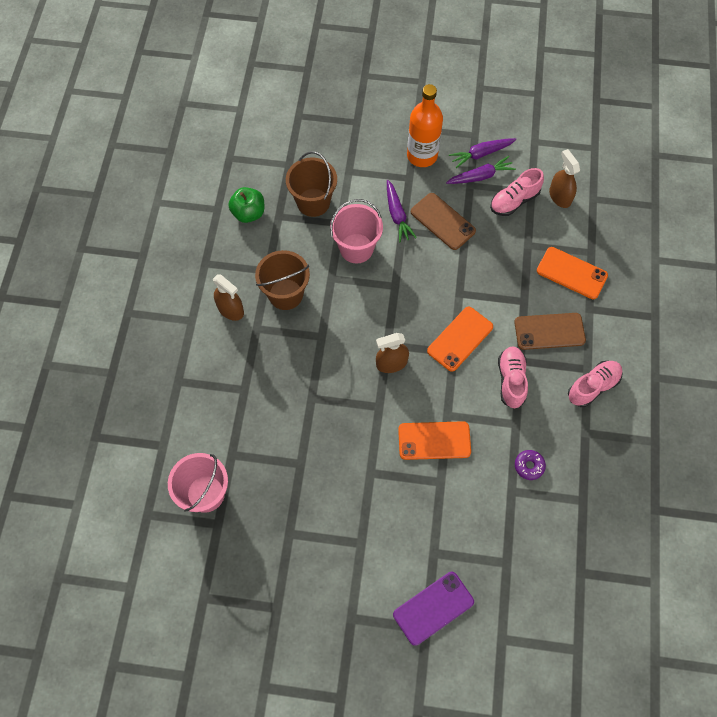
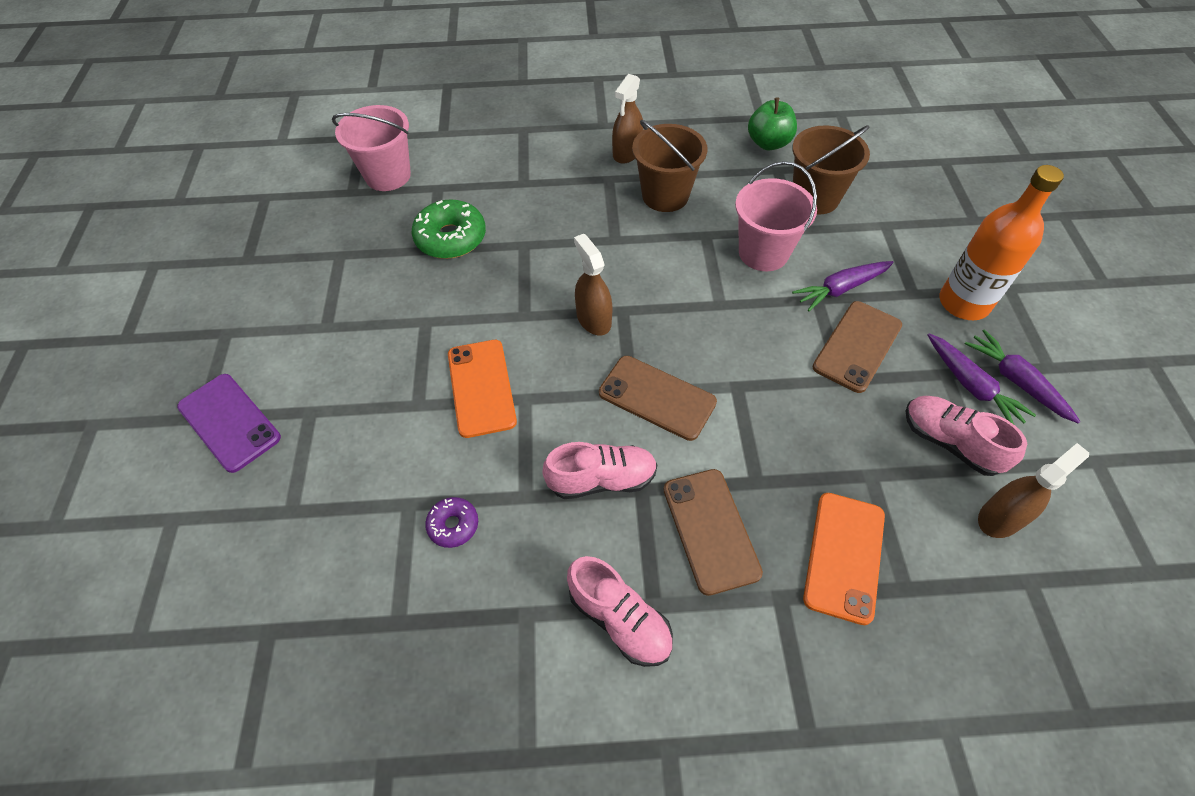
camera: 80 degrees right, 10 degrees down
(292, 449) = (451, 238): none -> green donut
(460, 339) = (657, 397): orange phone -> brown phone

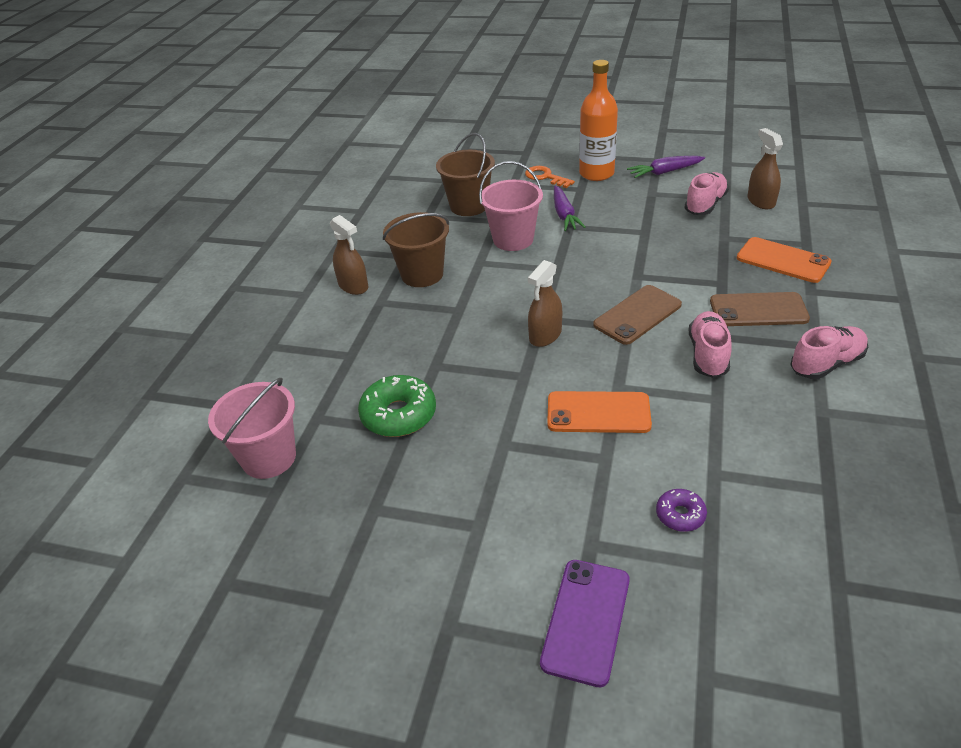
camera: 70 degrees left, 15 degrees down
(229, 422) = (586, 621): purple phone -> purple phone turned 45 degrees counterclockwise
(453, 525) = (739, 445): purple donut -> purple donut (680, 515)
(593, 319) = (545, 335): brown spray bottle -> brown spray bottle turned 45 degrees counterclockwise
(768, 143) = (394, 213): green apple -> none
(857, 346) = (618, 220): brown phone -> none
(922, 252) = (545, 177): none -> orange key
(950, 442) = (705, 204): pink shoe -> pink shoe turned 150 degrees clockwise
(971, 386) = (664, 187): purple carrot -> none

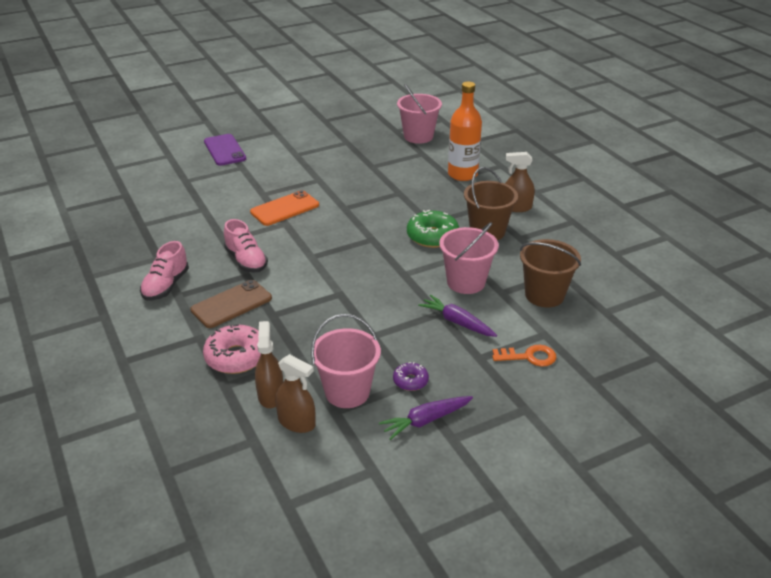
camera: 135 degrees right, 5 degrees down
(399, 415) = (385, 169): green donut -> green donut (432, 236)
(545, 335) = (357, 231): brown spray bottle -> brown spray bottle (271, 395)
(596, 173) = (489, 385): orange bottle -> orange bottle (462, 174)
(637, 315) = (313, 266): brown phone -> none
(664, 172) = (425, 420): purple carrot -> purple carrot turned 150 degrees counterclockwise
(680, 515) = (209, 189): purple donut -> purple donut (410, 381)
(705, 204) = (347, 392): pink shoe -> pink bucket
(783, 260) = (236, 357): orange phone -> pink donut

